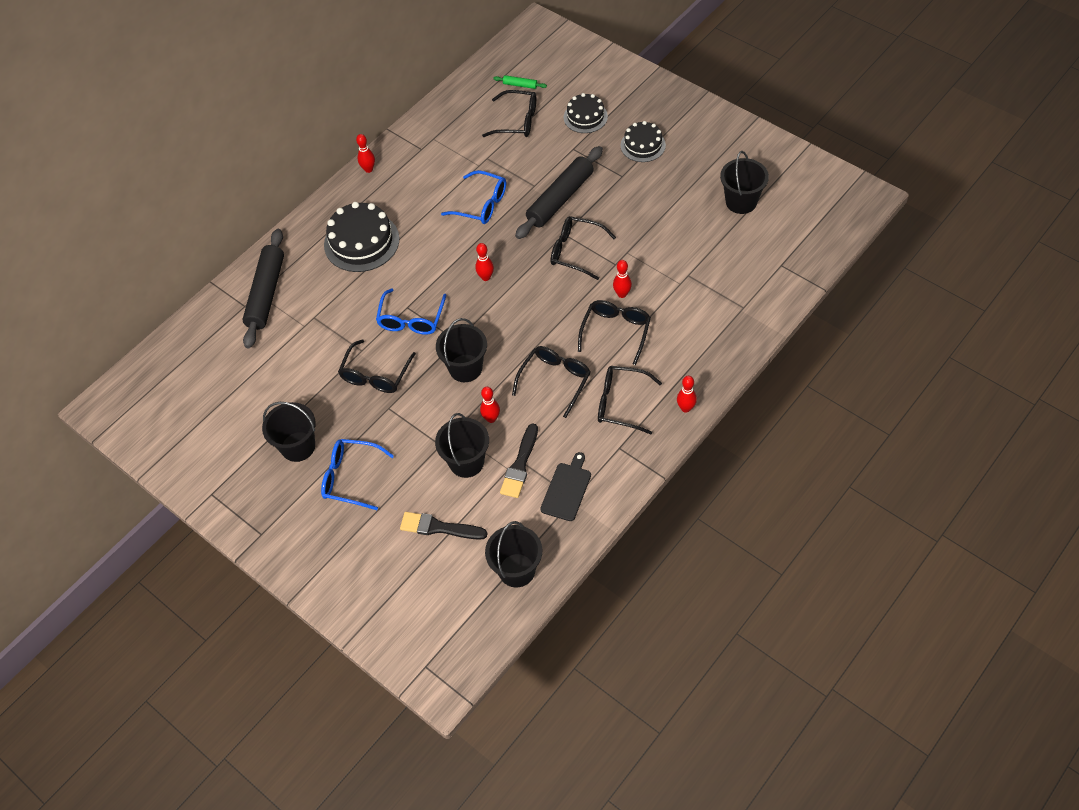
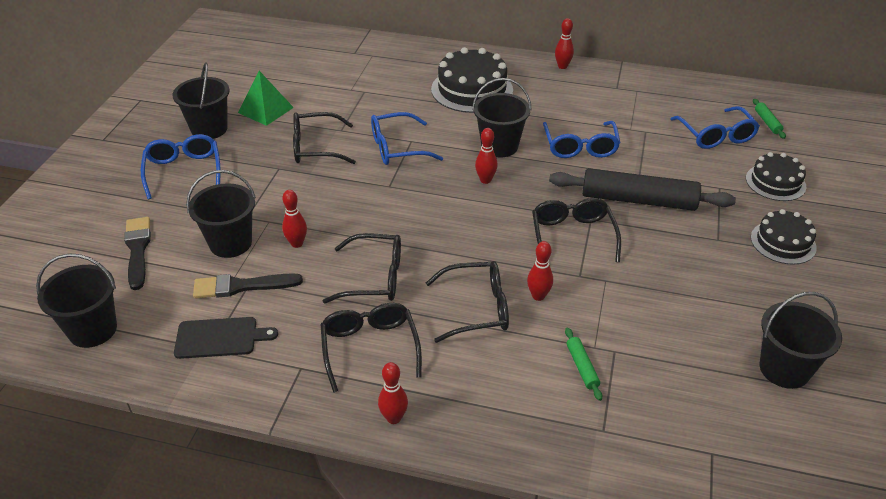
camera: 60 degrees right, 15 degrees down
(266, 293) = (375, 59): black rolling pin -> none
(295, 397) = (266, 110): none -> green pyramid
(465, 368) = (355, 203): black bucket -> black bucket (499, 146)
(517, 121) = (716, 136): black glasses -> blue glasses
(692, 297) = (582, 367): none -> green rolling pin

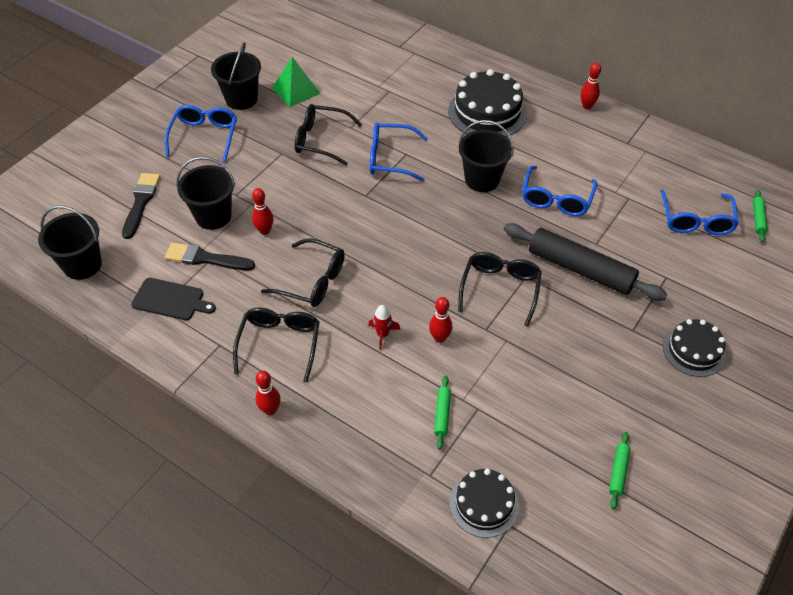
camera: 20 degrees right, 10 degrees up
(477, 308) = (383, 334): black glasses -> red rocket
(485, 180) = (452, 211): red bowling pin -> none
(775, 182) = (725, 286): black cake -> black cake (484, 504)
(784, 369) = (618, 472): black bucket -> green rolling pin

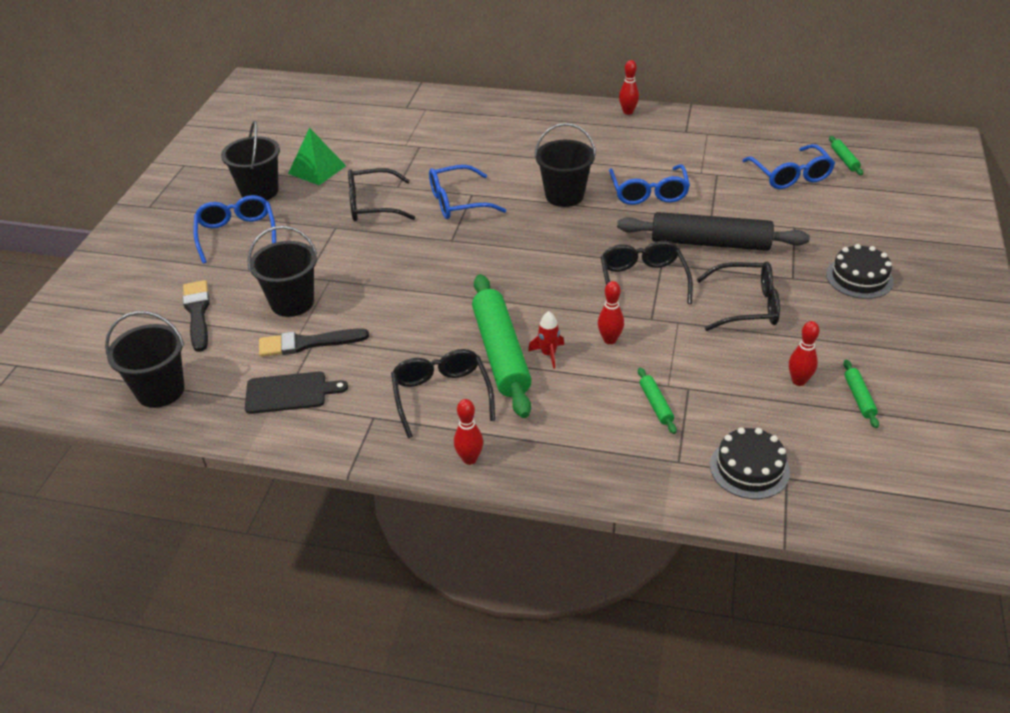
camera: 20 degrees left, 10 degrees down
(265, 231) = (360, 300): red bowling pin -> red bowling pin (798, 381)
(313, 281) = (442, 329): black glasses -> black glasses (747, 305)
(346, 320) = (501, 353): none -> green rolling pin
(487, 112) = (533, 140): black cake -> none

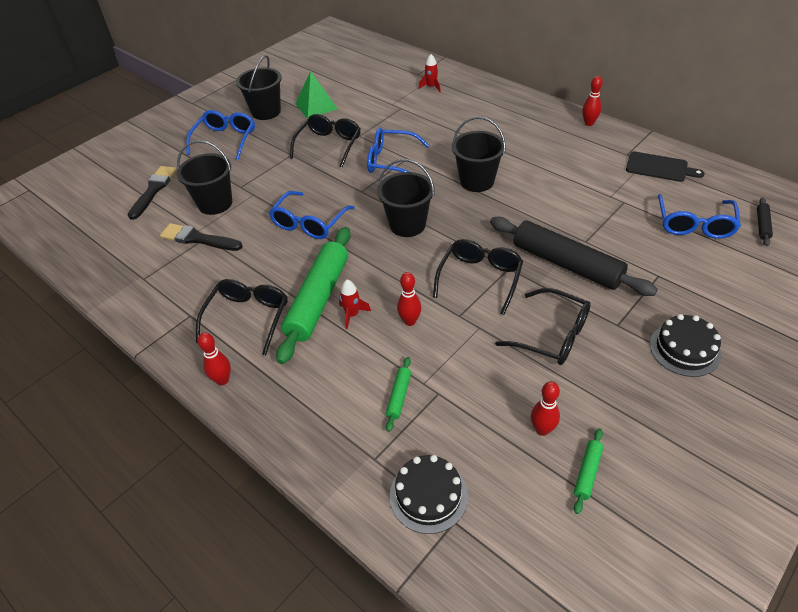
camera: 30 degrees right, 5 degrees up
(160, 390) = (85, 239): black bucket -> black bucket (407, 225)
(290, 392) = (155, 273): black cutting board -> black cutting board (659, 167)
(372, 205) = (329, 145): black glasses -> black glasses turned 90 degrees clockwise
(434, 116) = (431, 87): none -> red rocket
(649, 193) = (549, 200): blue glasses -> blue glasses (309, 223)
(844, 160) = (762, 225): green rolling pin -> black rolling pin

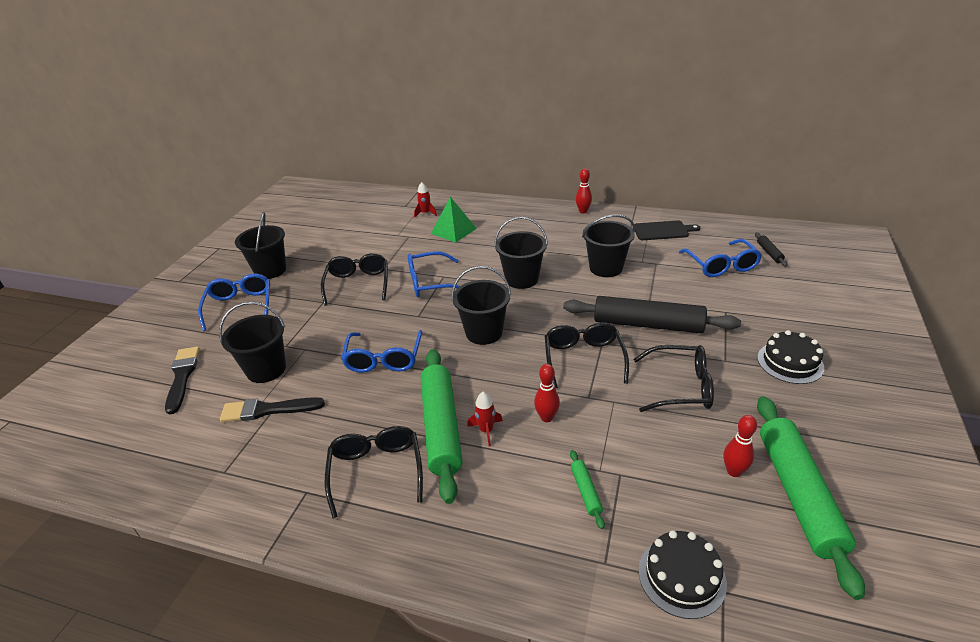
camera: 25 degrees left, 10 degrees down
(222, 380) = (388, 547): red bowling pin -> none
(316, 106) = (322, 253): green pyramid -> green pyramid (453, 231)
(567, 192) = (606, 268): none -> black bucket
(587, 473) = (798, 494): green rolling pin -> green rolling pin, size x2.38

